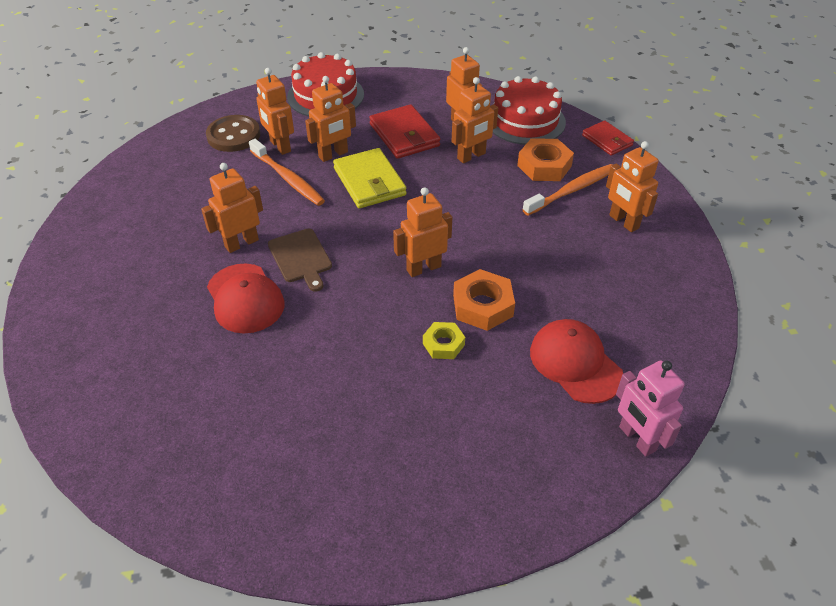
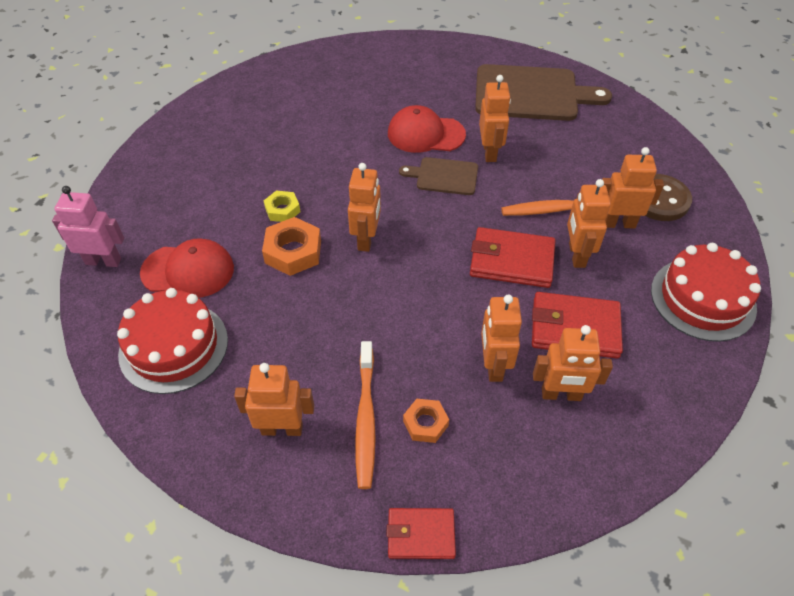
camera: 125 degrees right, 5 degrees up
(120, 251) = (531, 94): none -> brown cutting board
(369, 182) = (511, 261): yellow wallet -> red wallet
(525, 121) = (526, 468): red cake -> red cake (173, 346)
(544, 166) = (425, 423): orange nut -> orange nut, size x0.62

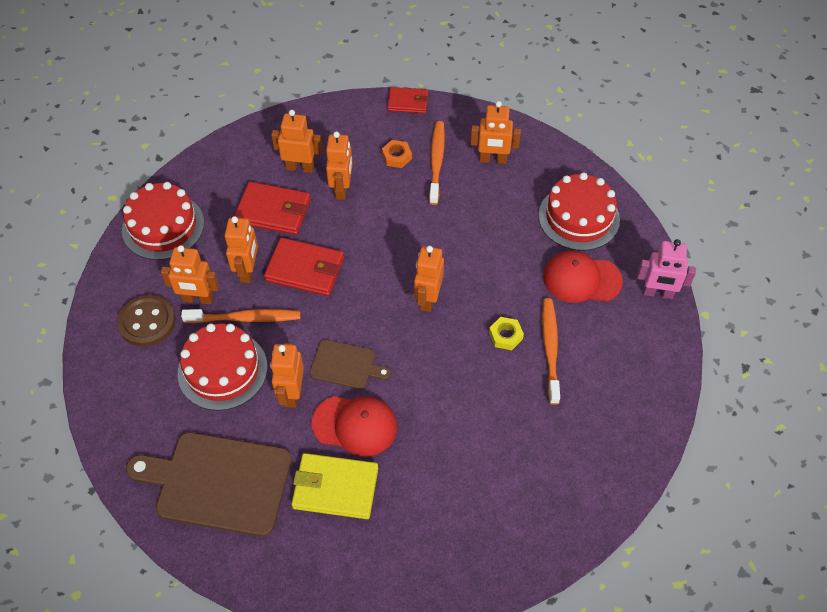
camera: 175 degrees left, 5 degrees up
(237, 201) = (550, 349): none -> orange toothbrush
(293, 252) = (493, 291): orange nut -> none
(434, 96) = (335, 488): none -> yellow wallet
(562, 165) = (222, 370): none -> red cake

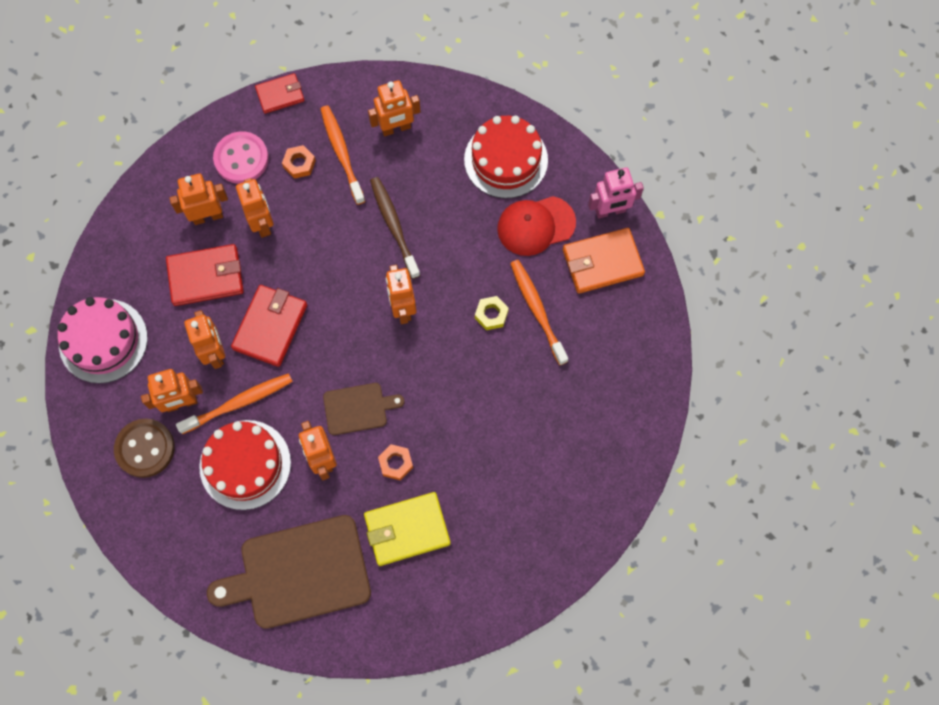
camera: 25 degrees left, 15 degrees up
(163, 226) = (103, 341): red cake -> pink cake
(305, 269) = (270, 326): red wallet -> red wallet turned 60 degrees counterclockwise
(351, 136) = (241, 159): none -> pink button
(355, 425) = (395, 463): red cap -> orange nut
(453, 232) = (394, 226): none -> brown toothbrush
(631, 333) = (602, 262): none -> orange wallet

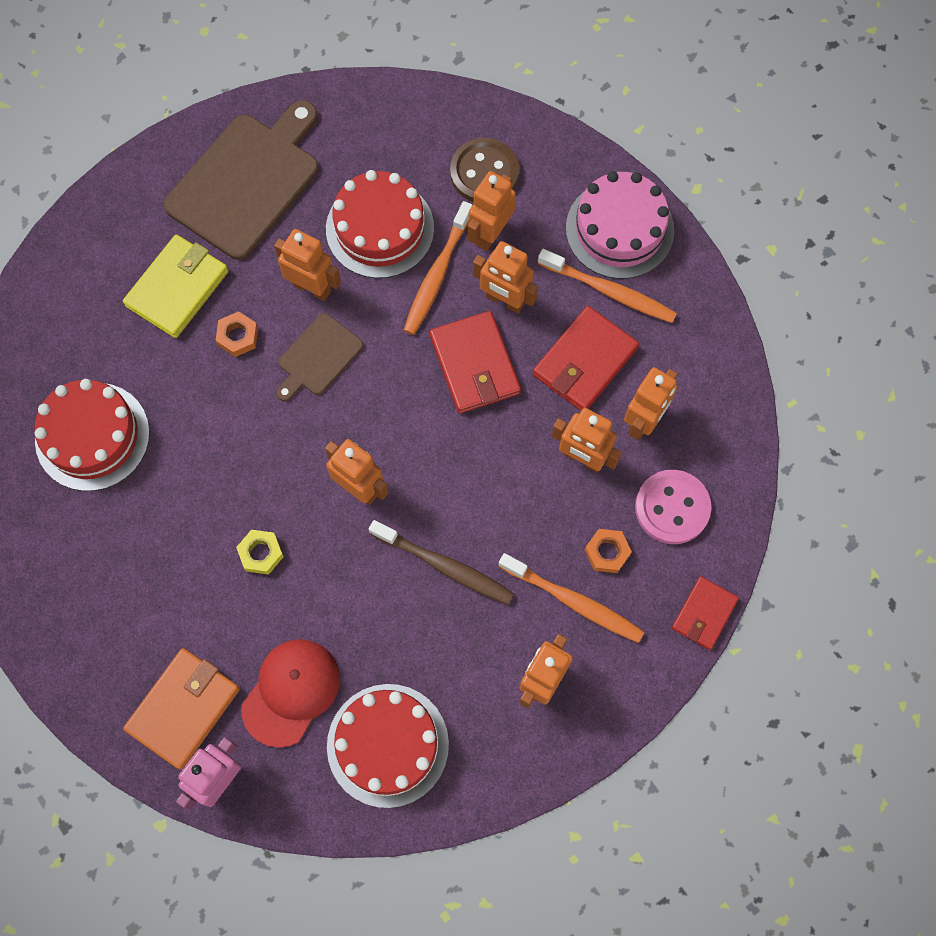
camera: 140 degrees right, 0 degrees up
(537, 310) = (215, 597): orange toothbrush -> orange toothbrush (609, 291)
(537, 469) = (92, 436): none -> red cake

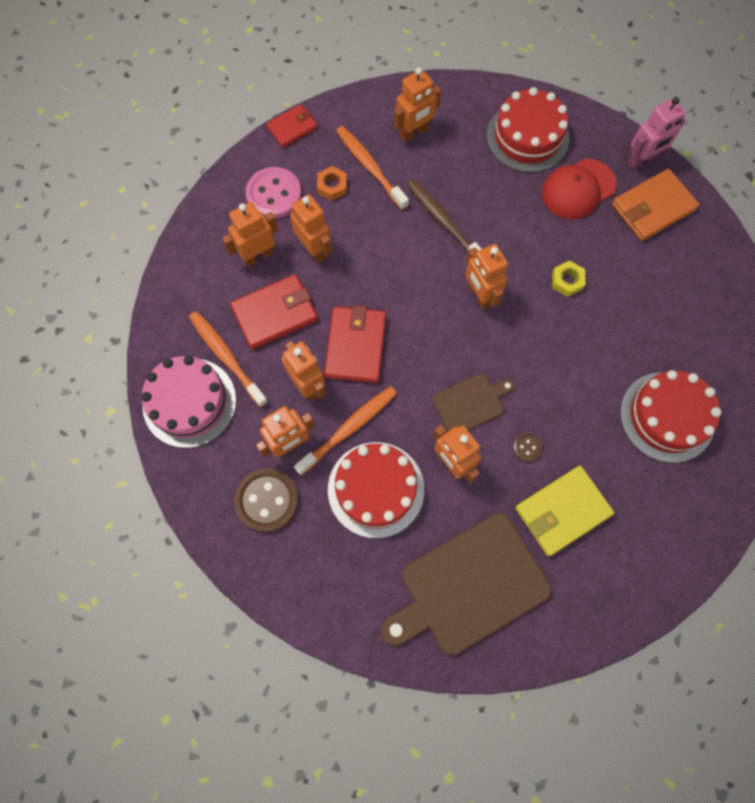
camera: 155 degrees left, 0 degrees up
(238, 336) = (527, 447): orange nut -> brown button

